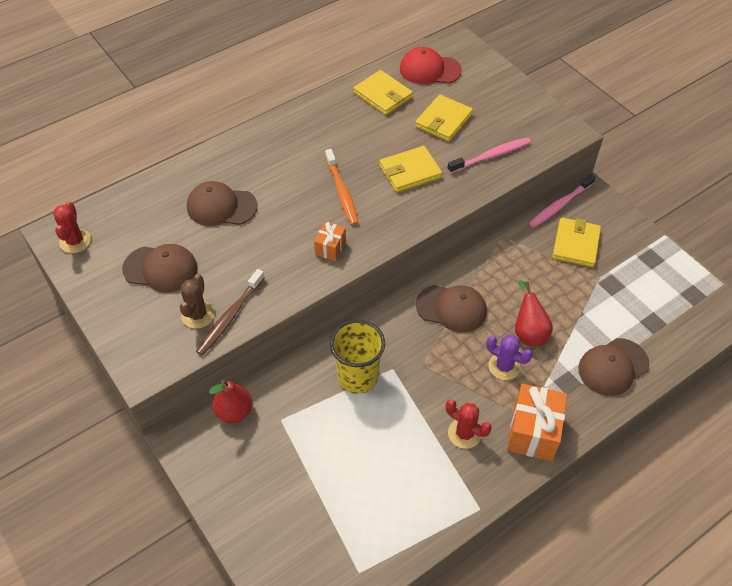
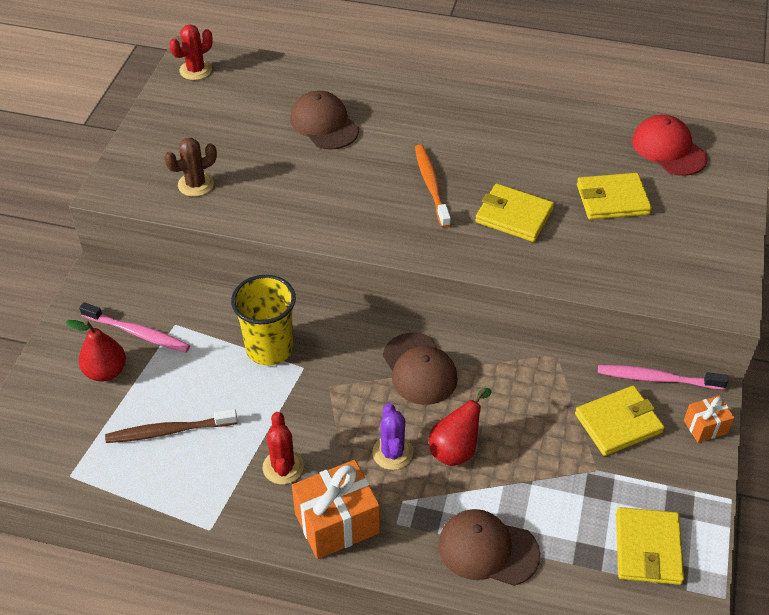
camera: 50 degrees right, 5 degrees down
(161, 269) = (219, 133): brown cap -> none
(230, 316) = (214, 204): brown toothbrush -> brown toothbrush (169, 431)
(234, 411) = (155, 289): red pear -> red pear (106, 371)
(330, 248) = (356, 219): orange gift -> orange gift (705, 427)
(341, 191) = (431, 185): orange toothbrush -> orange toothbrush turned 135 degrees clockwise
(383, 95) = (588, 138): yellow wallet -> yellow wallet (647, 548)
(490, 156) = (610, 262): pink toothbrush -> pink toothbrush (137, 333)

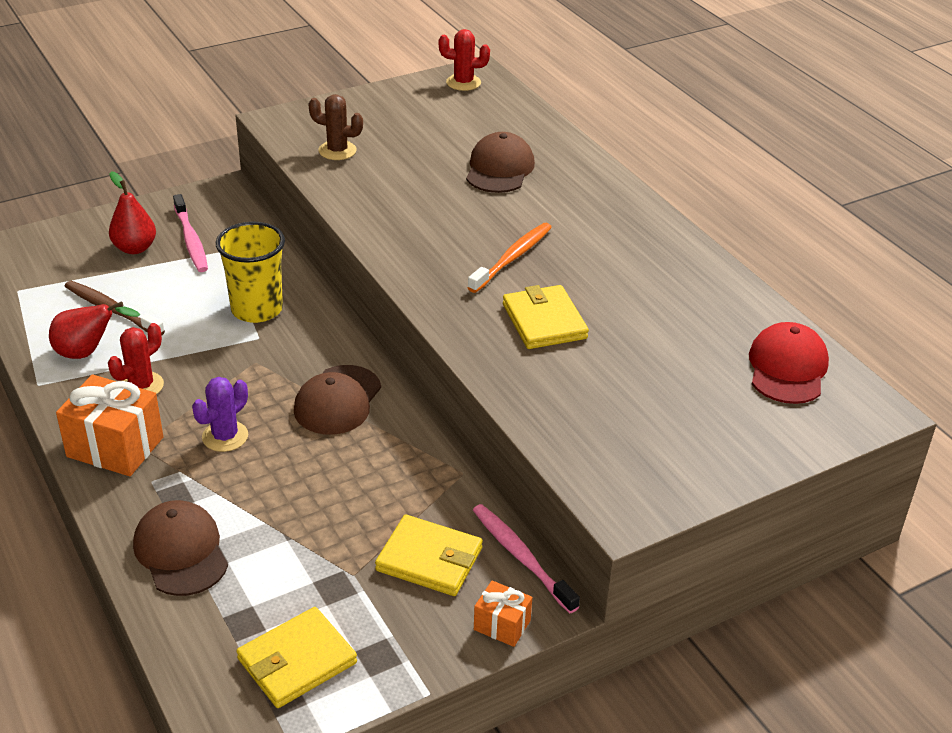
camera: 45 degrees right, 10 degrees down
(456, 448) = (274, 471): red pear -> red pear (87, 352)
(612, 199) = (657, 368): yellow wallet -> none

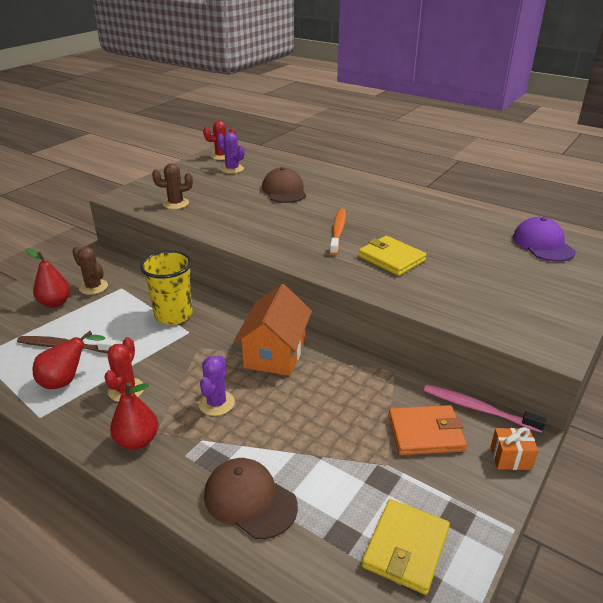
camera: 25 degrees left, 5 degrees down
(115, 447) = (137, 441): orange gift -> red pear
(191, 240) = (93, 287): pink toothbrush -> brown cactus
(337, 400) = (275, 353): brown cap -> orange house
(429, 559) = (425, 433): yellow wallet -> orange wallet
(459, 111) = (232, 169): none -> purple cactus
(787, 368) = (543, 244): red cap -> purple cap

